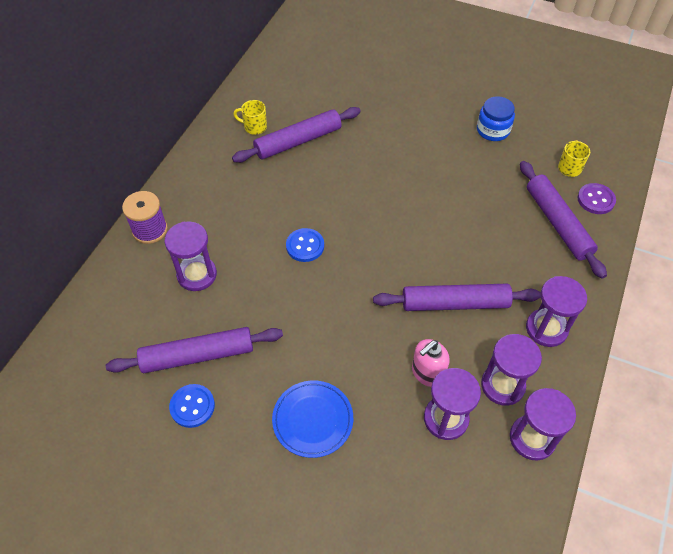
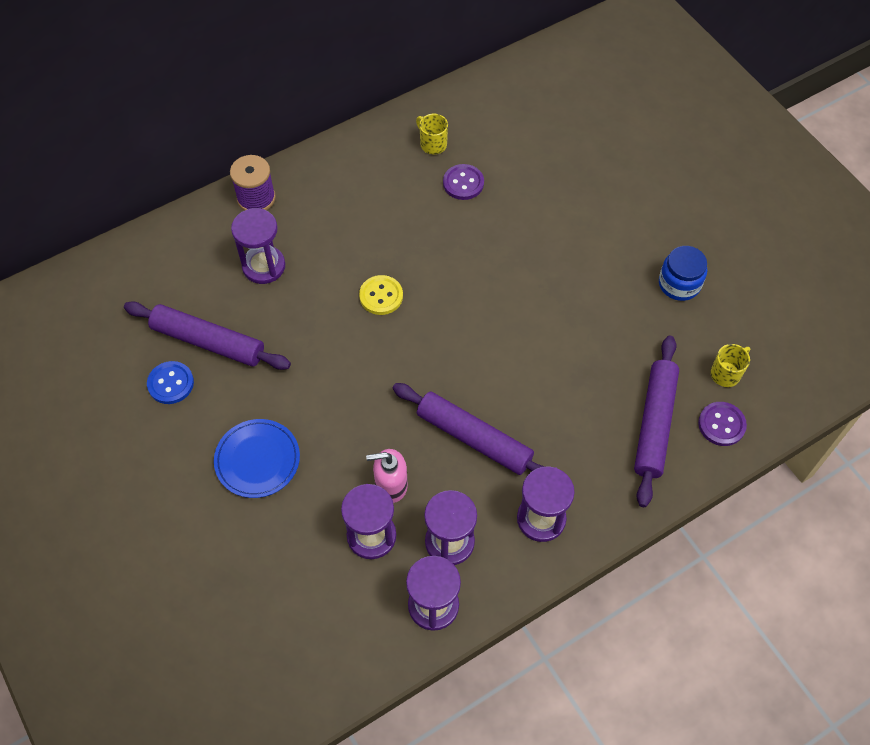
camera: 35 degrees right, 5 degrees up
(298, 141) = (463, 183): purple rolling pin -> purple button
(305, 246) = (381, 296): blue button -> yellow button

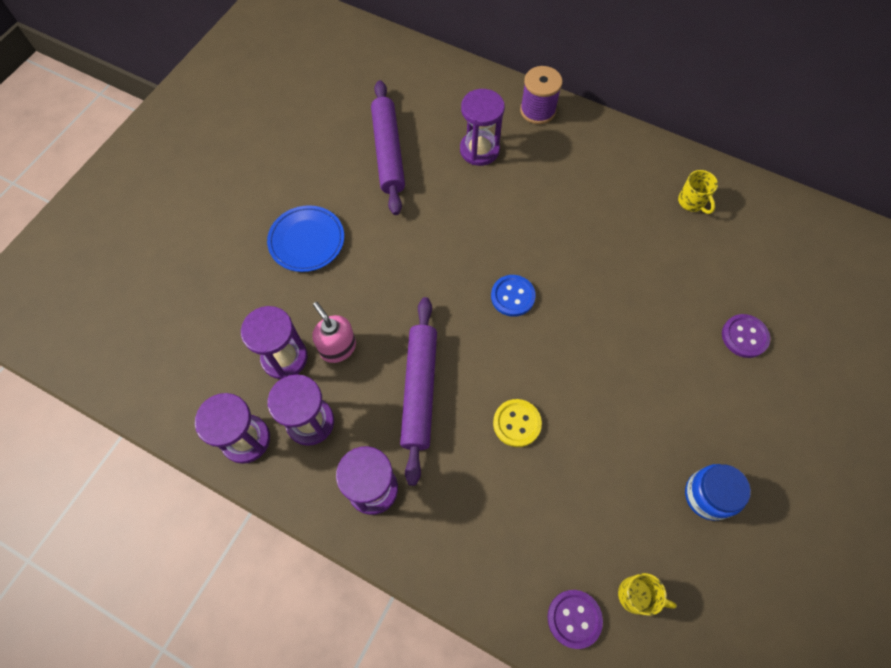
camera: 60 degrees right, 5 degrees up
(171, 383) = (338, 149): blue button -> blue button (512, 296)
(381, 296) = (510, 245): yellow button -> yellow button (517, 423)
(432, 144) = (692, 202): yellow mug -> yellow mug turned 135 degrees clockwise
(463, 183) = (671, 247): purple button -> purple button (744, 336)
(654, 424) = (532, 548): purple rolling pin -> none

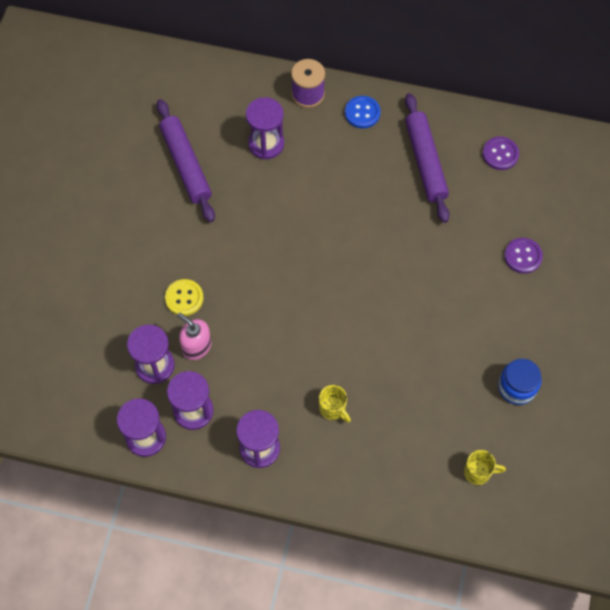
camera: 15 degrees left, 0 degrees up
(307, 241) = (140, 262): blue plate -> none
(419, 391) = (274, 364): purple rolling pin -> purple rolling pin (425, 162)
(512, 296) = (329, 268): blue button -> blue button (362, 113)
(517, 423) = (358, 370): yellow button -> yellow button (184, 298)
(574, 618) = (436, 500): purple button -> purple button (500, 154)
(692, 202) = (459, 150): yellow mug -> yellow mug (333, 409)

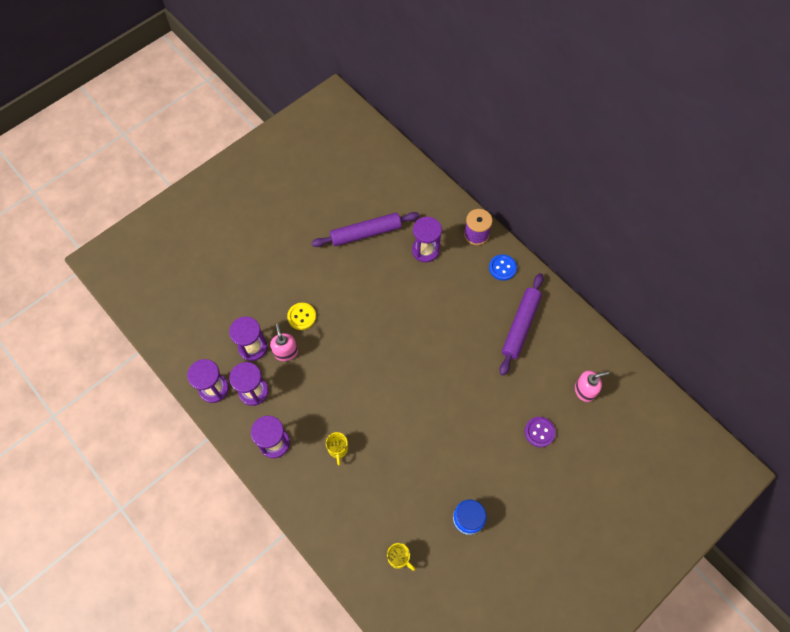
camera: 35 degrees right, 0 degrees up
(186, 164) = (366, 233): purple rolling pin -> purple rolling pin turned 60 degrees clockwise
(500, 154) = (576, 352): purple button -> none
(536, 187) = (584, 390): none -> pink soap dispenser

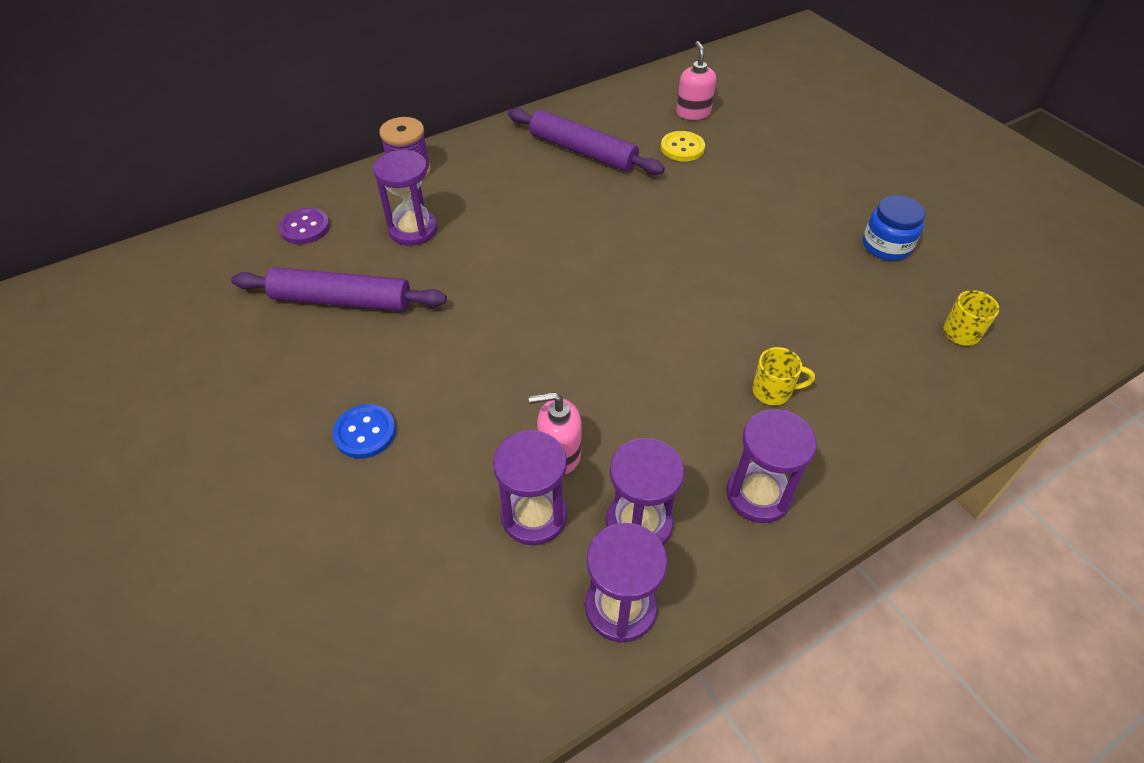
camera: 80 degrees left, 15 degrees down
(301, 316) = (486, 419): yellow button -> yellow button (682, 148)
(366, 233) = (341, 300): purple rolling pin -> purple rolling pin turned 75 degrees counterclockwise
(502, 268) = (480, 154): blue button -> blue button (365, 432)
(539, 432) = (751, 159): purple button -> purple button (305, 228)

